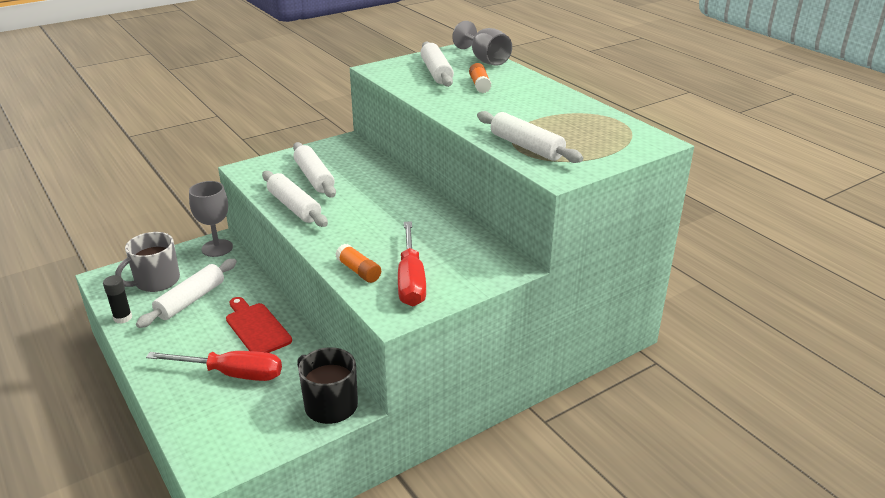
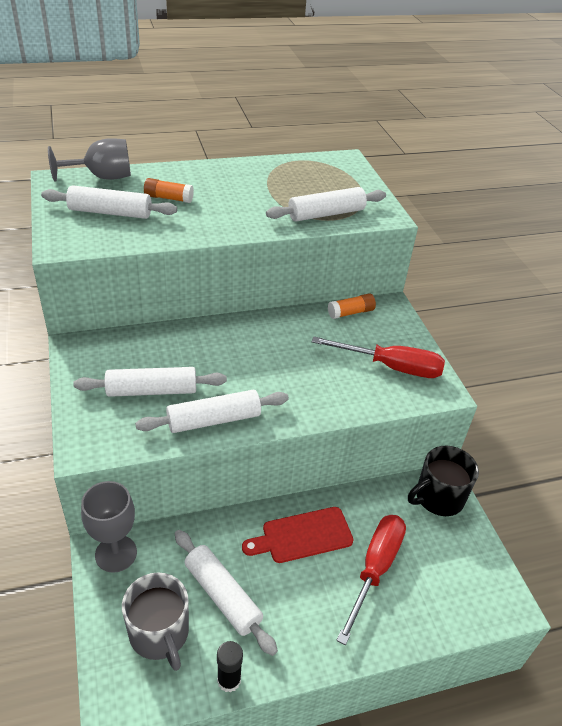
camera: 75 degrees left, 10 degrees up
(358, 271) = (365, 397): orange glue stick -> orange glue stick (350, 312)

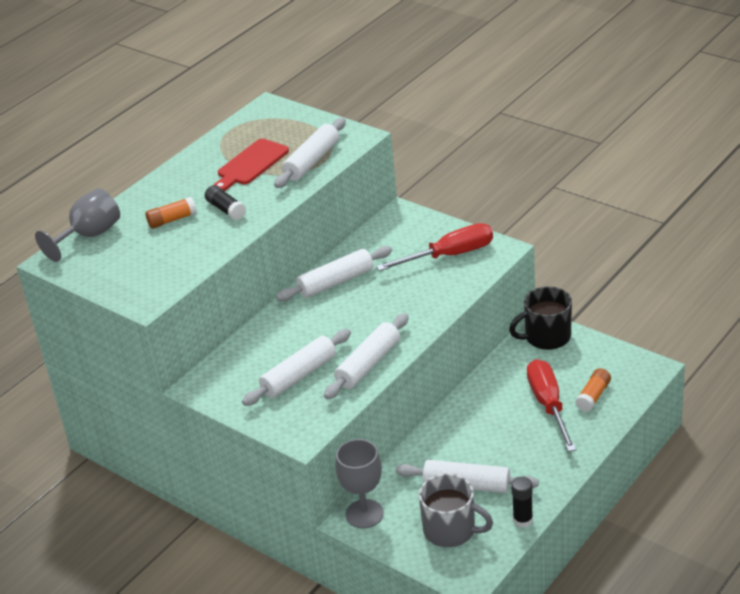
camera: 30 degrees left, 5 degrees down
(110, 212) = (143, 257): white rolling pin -> white rolling pin (336, 282)
(215, 213) = (226, 209): none -> black glue stick
(303, 536) = (480, 419): red cutting board -> red cutting board (250, 164)
(350, 312) = (376, 235): orange glue stick -> orange glue stick (593, 396)
(438, 497) = (546, 337): black mug -> black mug turned 45 degrees clockwise

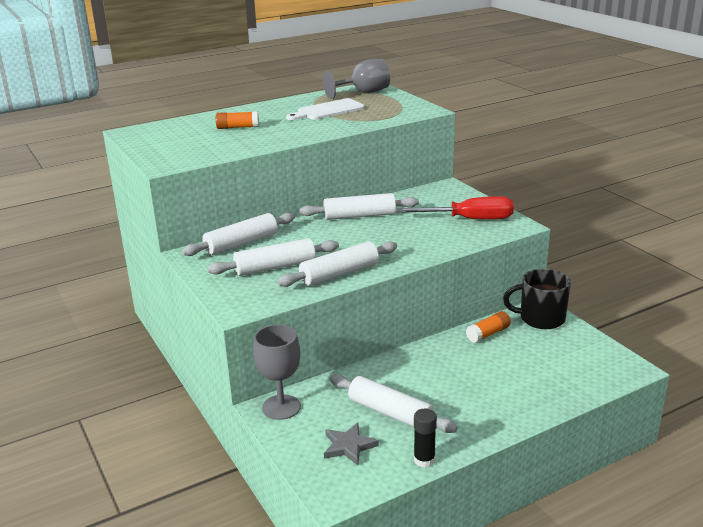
camera: 20 degrees right, 10 degrees down
(89, 236) = (170, 125): grey goblet -> grey goblet (363, 92)
(226, 209) = (283, 129): black glue stick -> none
(250, 164) = (328, 110): red cutting board -> white cutting board
(312, 161) = (376, 116): white rolling pin -> white rolling pin (241, 243)
(451, 530) = (348, 446): grey mug -> grey star
(548, 405) = (510, 370): red screwdriver -> none
(593, 396) = (559, 375): orange glue stick -> orange glue stick (488, 334)

